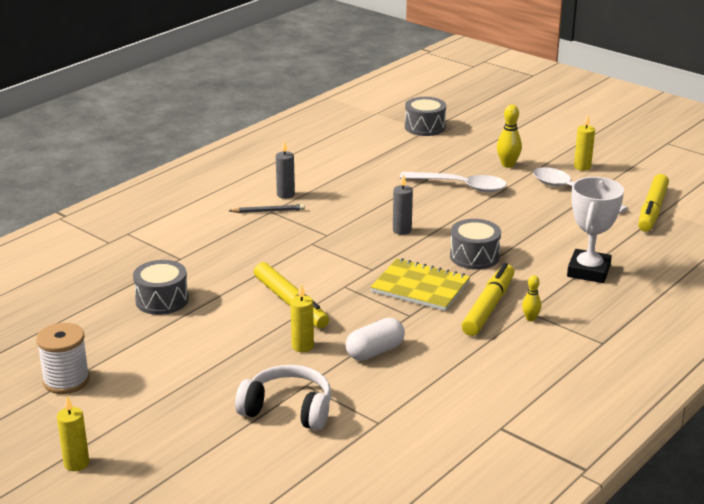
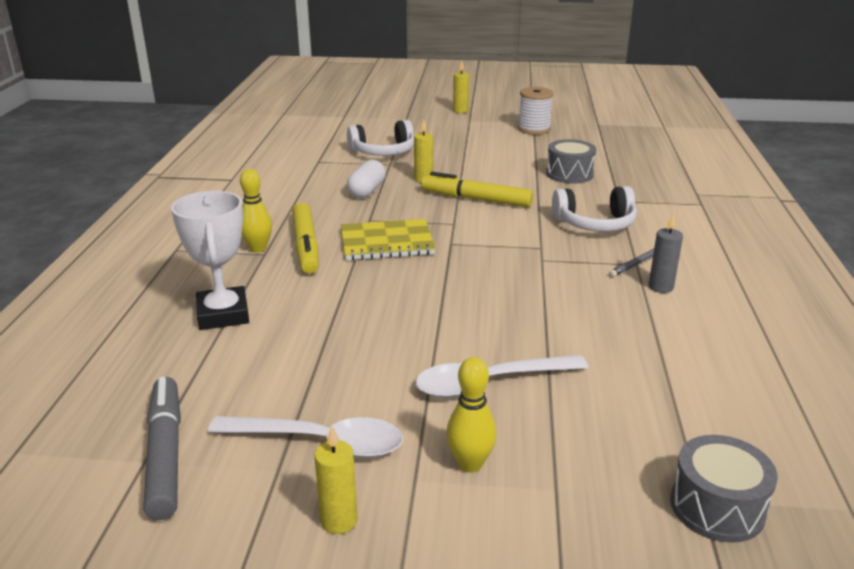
camera: 145 degrees right, 0 degrees up
(239, 246) = (595, 223): none -> white headphones
(402, 230) = (477, 290): grey candle -> none
(474, 256) = (366, 288): grey drum -> none
(530, 318) = (258, 248): yellow bowling pin -> yellow bowling pin, size x1.62
(652, 210) = (165, 454): yellow marker -> grey marker

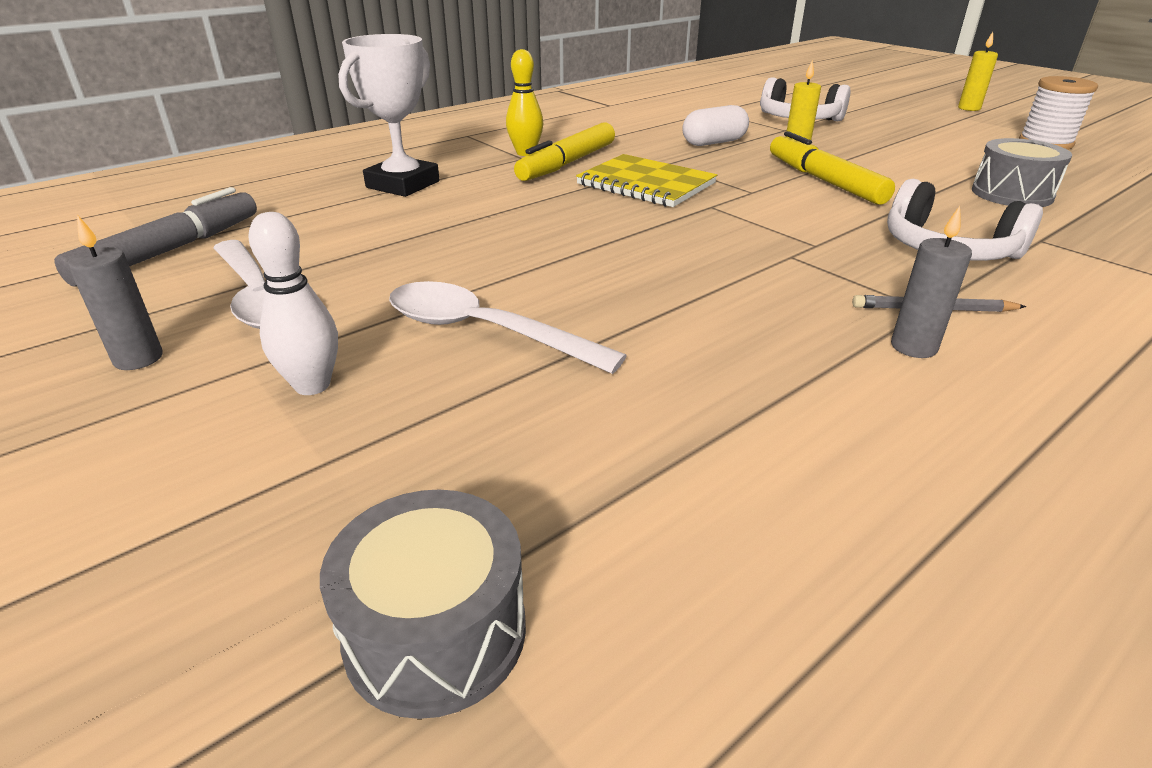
camera: 45 degrees right, 5 degrees up
(339, 521) = (138, 359): yellow candle -> grey candle
(470, 464) = (312, 385): yellow bowling pin -> white bowling pin

